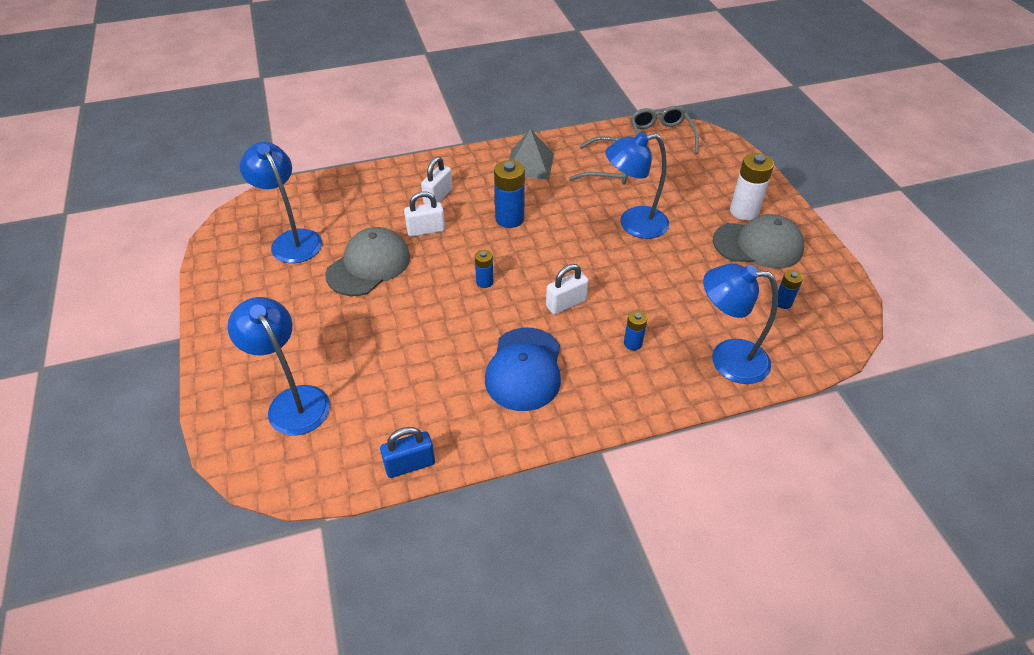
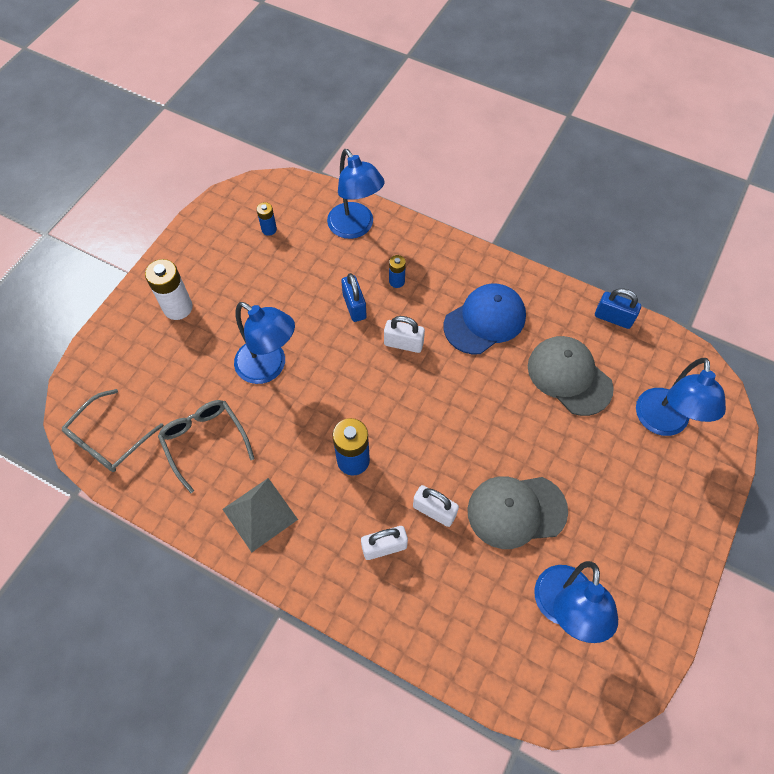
camera: 135 degrees left, 15 degrees up
(484, 282) = (440, 412): blue battery -> none
(636, 300) = (354, 306): none -> blue padlock
(758, 245) = (215, 275): grey cap -> grey cap (569, 376)

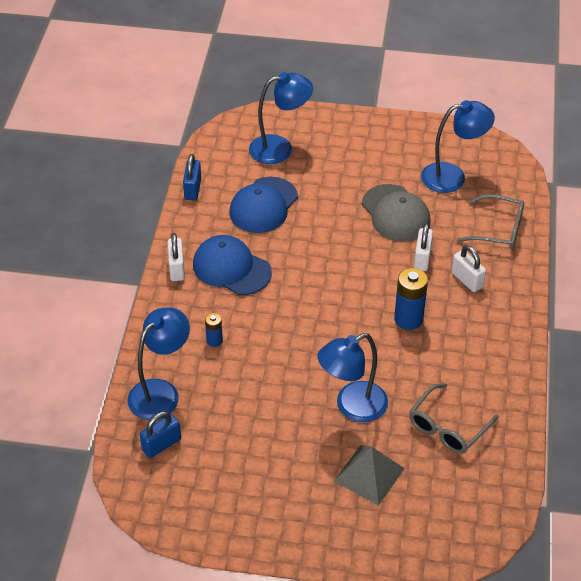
camera: 110 degrees left, 15 degrees down
(109, 439) = (486, 502): grey glasses -> grey glasses (498, 229)
(178, 308) = (322, 508): white battery -> none
(260, 514) = (487, 364): grey pyramid -> grey pyramid (369, 474)
(269, 229) = (191, 466): blue battery -> none
(269, 367) = (352, 407): blue lamp -> blue lamp turned 135 degrees counterclockwise
(354, 306) = (257, 364): blue padlock -> blue padlock (161, 444)
(403, 343) = (281, 317): white padlock -> white padlock (177, 268)
(569, 376) = (263, 205): grey cap -> blue cap

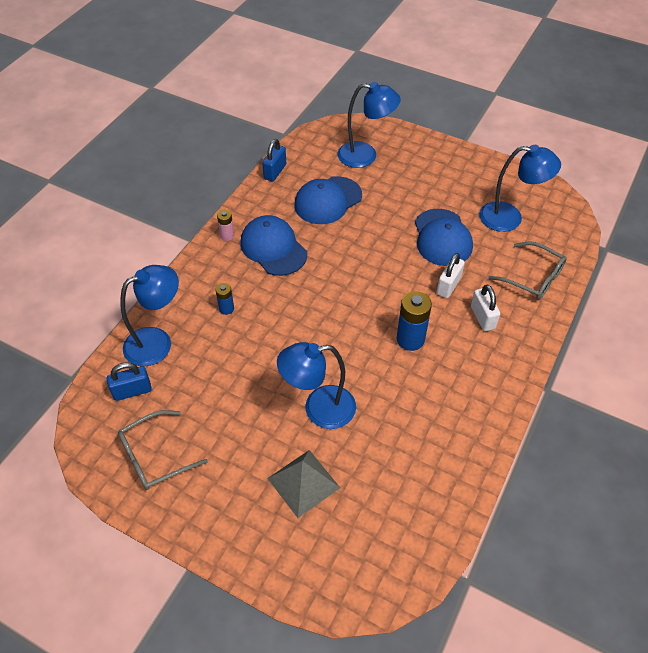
camera: 20 degrees right, 5 degrees up
(177, 268) = (227, 236): white padlock -> pink battery
(395, 213) = (442, 238): grey cap -> blue cap
(448, 427) = (401, 459): grey glasses -> grey glasses (155, 456)

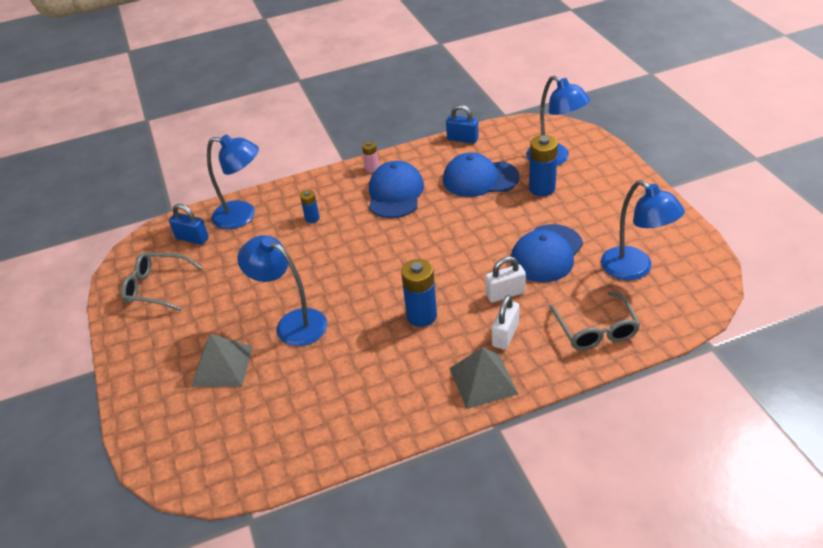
camera: 45 degrees right, 10 degrees down
(275, 171) = (462, 139): blue padlock -> blue padlock turned 45 degrees clockwise
(383, 186) = (542, 188): none -> blue battery
(505, 361) = (483, 381): none -> grey pyramid

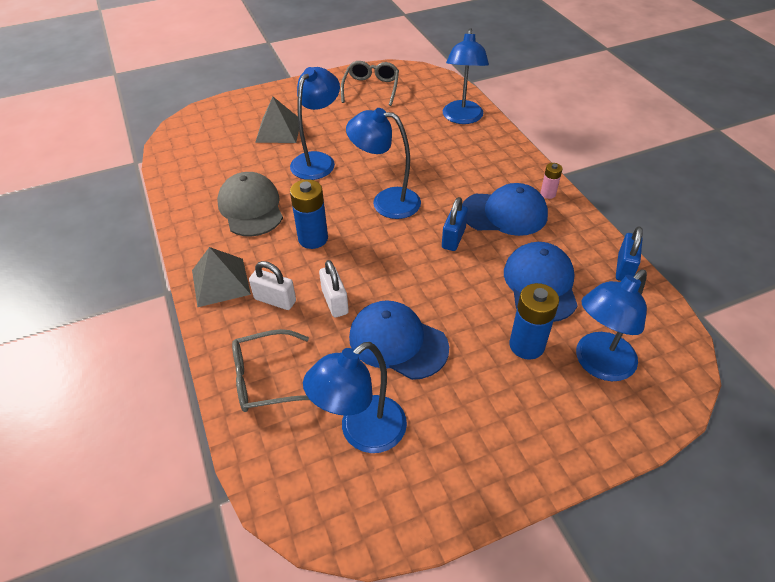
camera: 85 degrees right, 5 degrees up
(192, 238) = (430, 96): blue padlock -> blue padlock (453, 238)
(312, 218) = (459, 159): blue battery -> none
(368, 372) = (251, 208): none -> grey cap
(370, 266) = (386, 201): none -> blue lamp

